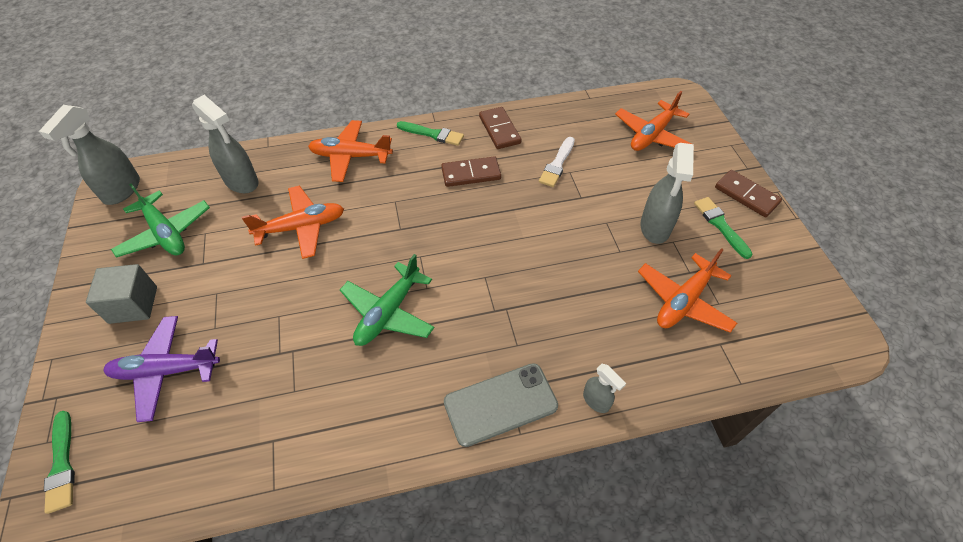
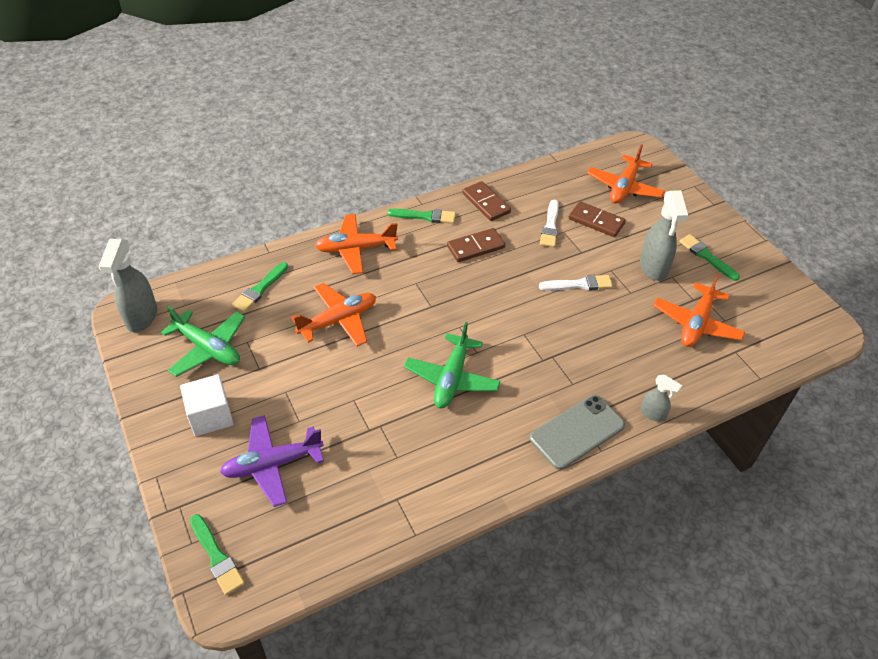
camera: 15 degrees left, 5 degrees down
(133, 305) = (210, 416): grey cube -> white cube
(242, 182) = (260, 289): grey spray bottle -> green brush
(565, 232) = (579, 284): none -> white brush
(746, 195) = (720, 227): brown domino -> brown domino (596, 221)

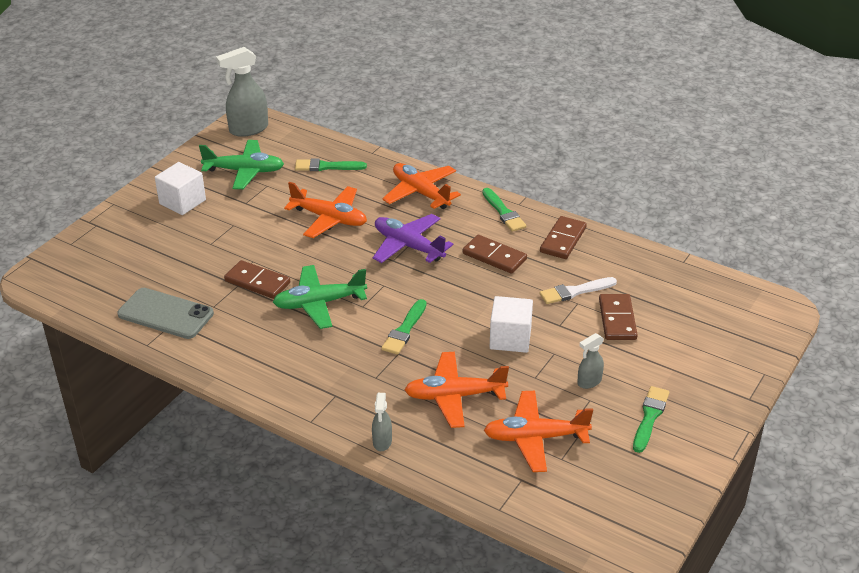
camera: 60 degrees right, 10 degrees down
(208, 348) = (244, 171): green plane -> green plane turned 90 degrees counterclockwise
(217, 557) = (66, 259): green brush -> green brush (404, 330)
(272, 464) = (161, 249): purple plane -> purple plane (408, 246)
(387, 409) = (257, 282): none -> brown domino
(577, 431) = (320, 398): grey phone -> grey phone (165, 314)
(579, 284) = (510, 338): white brush -> white cube
(624, 187) = (696, 321): orange plane -> orange plane (454, 396)
(653, 267) = (589, 382): grey spray bottle -> grey spray bottle, size x0.54

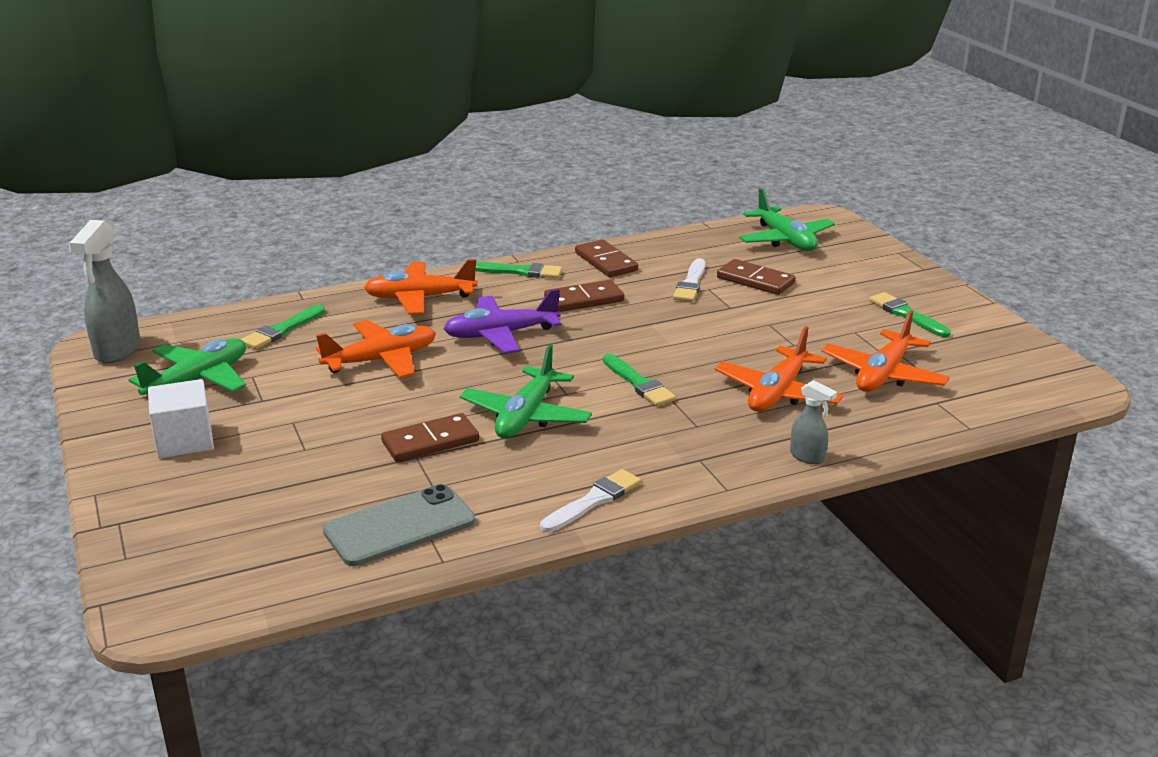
camera: 55 degrees left, 10 degrees down
(250, 372) = (593, 500): none -> white brush
(510, 338) = (721, 336): white cube -> none
(589, 382) = (829, 323): grey spray bottle -> none
(709, 306) = (785, 240): none -> green plane

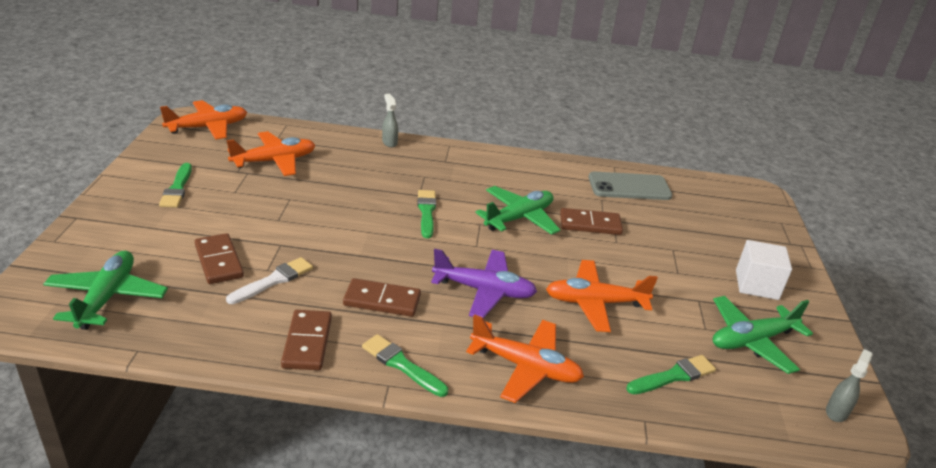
camera: 155 degrees left, 5 degrees up
(117, 351) = (836, 412): grey spray bottle -> grey spray bottle, size x0.54
(593, 500) = (521, 163): white brush -> none
(777, 393) = (352, 175): orange plane -> orange plane (208, 127)

